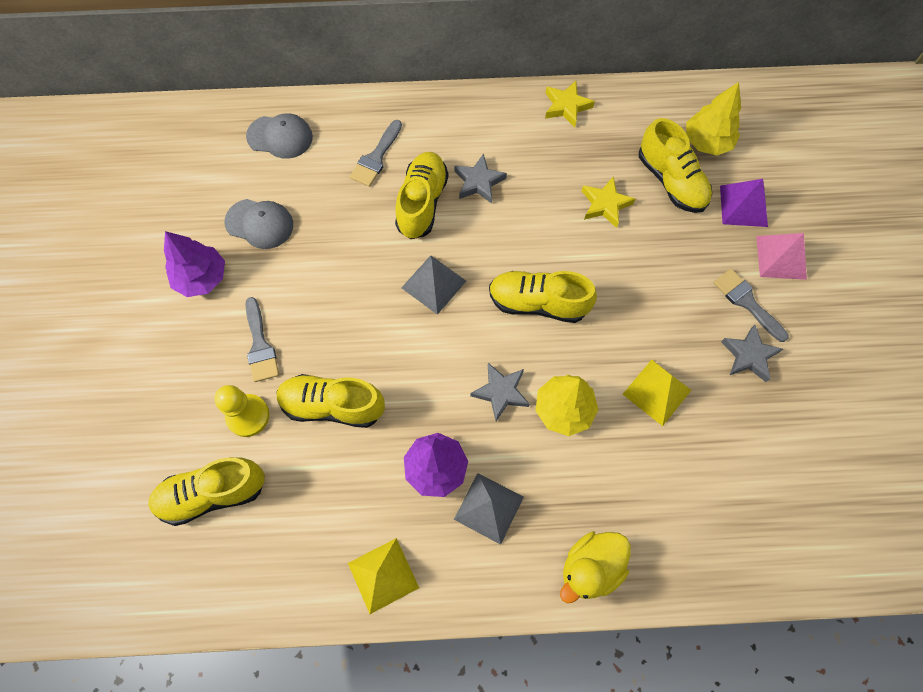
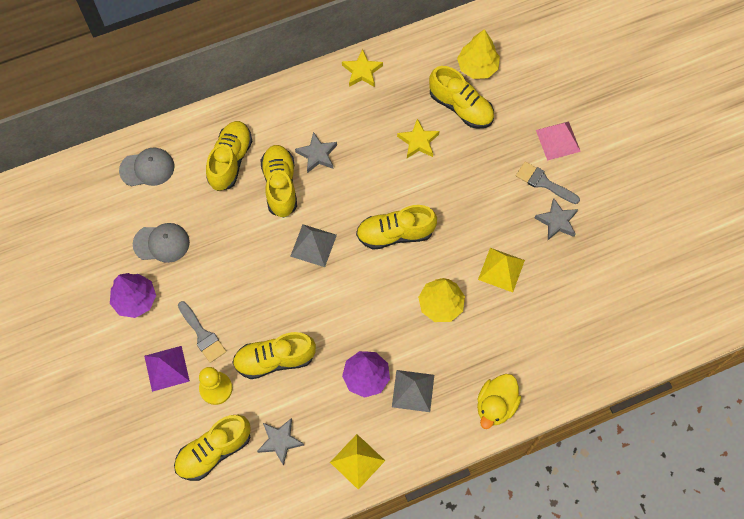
camera: 20 degrees left, 0 degrees up
(376, 157) = (230, 160): grey brush -> yellow shoe
(501, 392) = (392, 308): grey star -> grey star (280, 441)
(743, 206) = (519, 109): purple pyramid -> purple pyramid (166, 368)

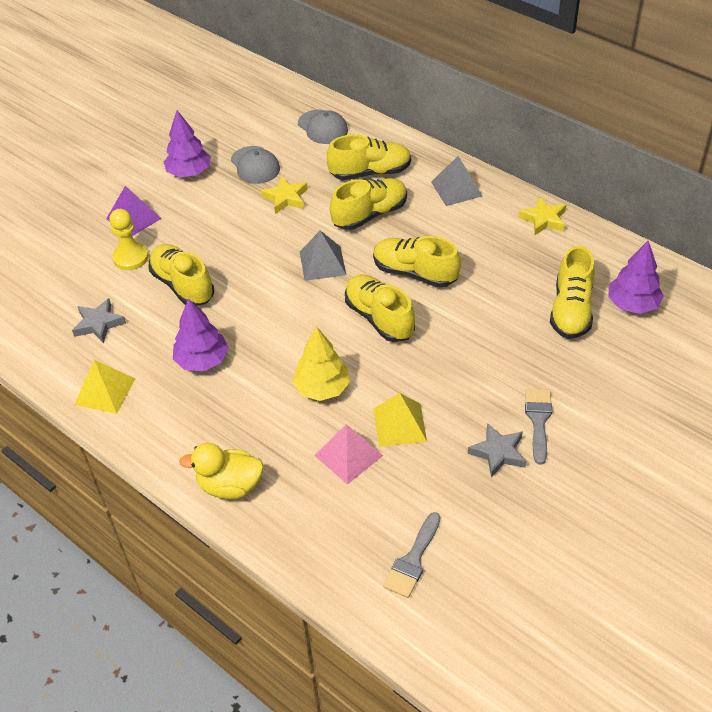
camera: 65 degrees right, 20 degrees down
(202, 335) = (180, 227): grey brush -> grey brush (413, 560)
(214, 451) = (67, 282): yellow shoe -> yellow shoe (415, 273)
(317, 155) = (423, 226): grey star -> none
(413, 390) = (208, 405): grey pyramid -> grey pyramid (456, 189)
(418, 141) = (500, 293): yellow star -> yellow star (286, 198)
(477, 67) = (632, 304): yellow tree -> purple tree
(558, 140) = (604, 412): pink pyramid -> pink pyramid (348, 455)

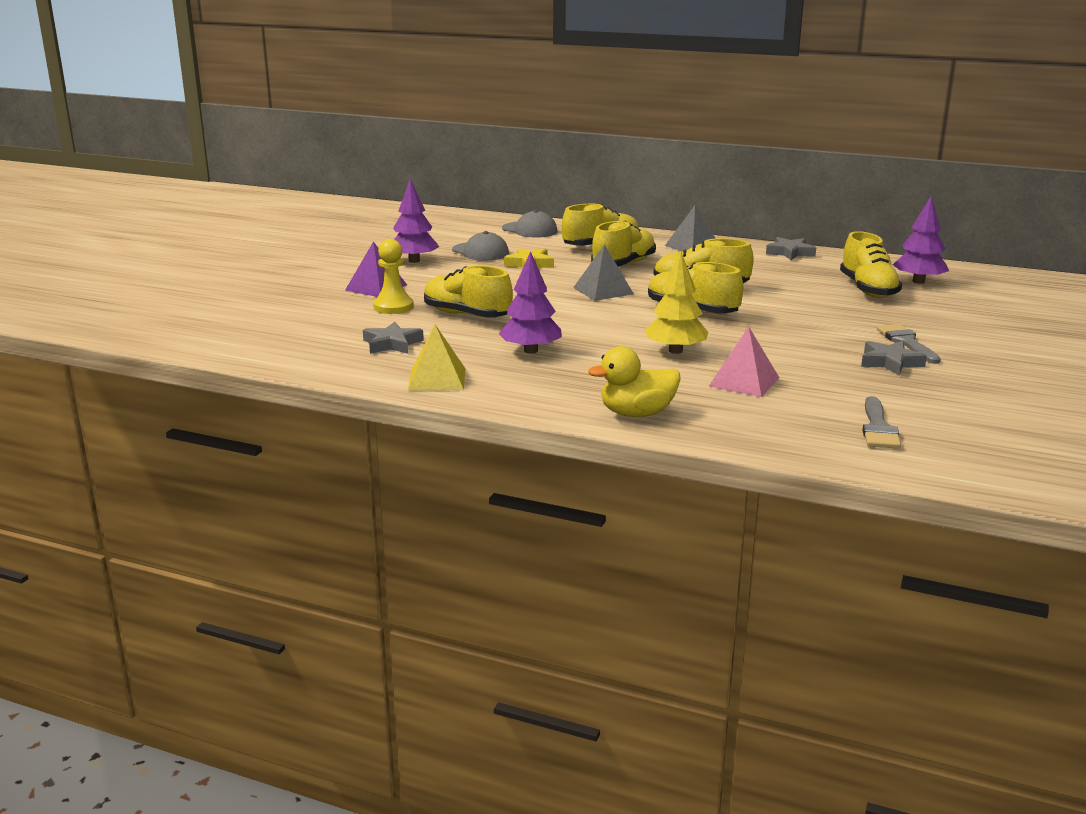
camera: 20 degrees left, 25 degrees down
(399, 424) = (776, 360): yellow pyramid -> none
(543, 219) = (790, 253): yellow star -> grey star

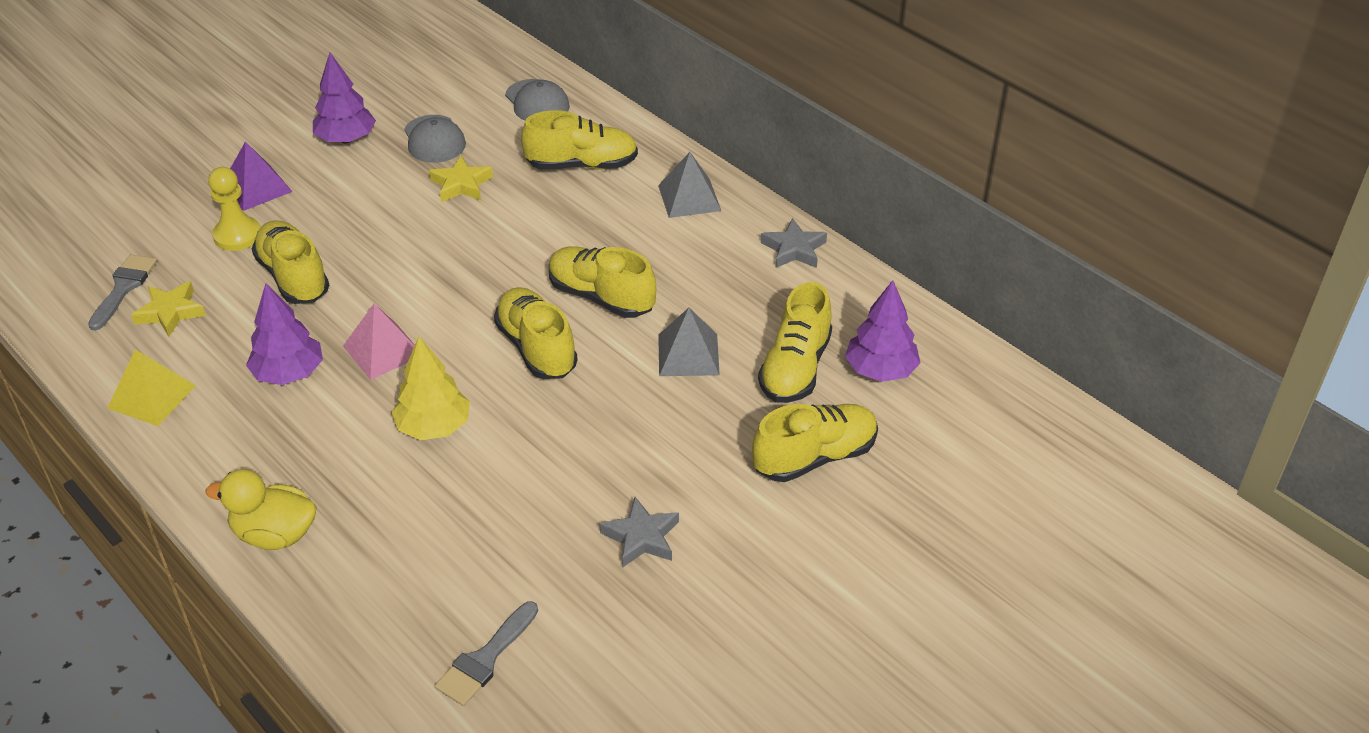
camera: 25 degrees right, 20 degrees up
(392, 344) = (170, 312): grey star -> yellow star
(603, 291) = (484, 271): grey pyramid -> grey pyramid (688, 354)
(623, 264) = (565, 217): yellow shoe -> yellow shoe (815, 457)
(744, 382) = (441, 516): pink pyramid -> pink pyramid (383, 350)
(906, 342) = (708, 503): grey brush -> grey brush (124, 288)

